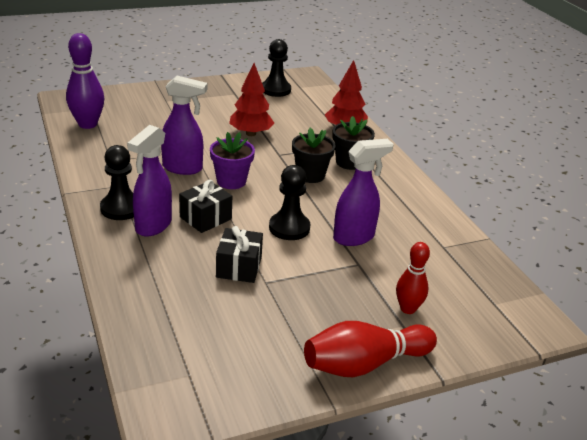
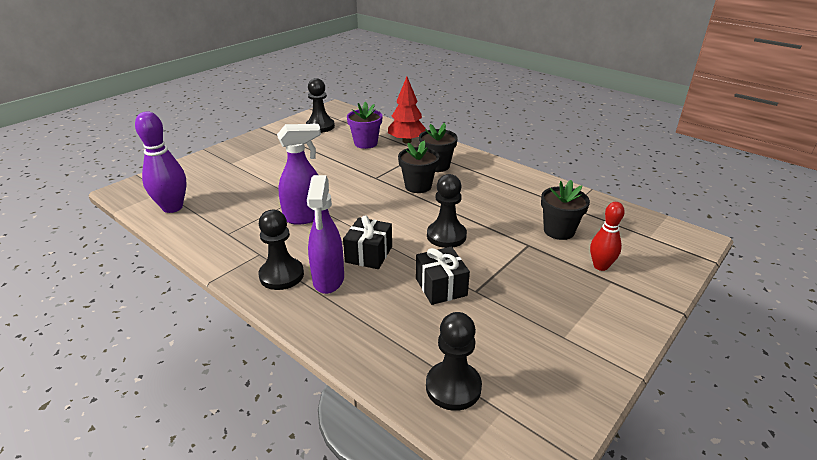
camera: 25 degrees left, 0 degrees up
(169, 342) = (453, 387): none -> black pawn
(231, 181) = (359, 213): purple flower pot -> purple flower pot (365, 143)
(251, 133) = (335, 168): red tree -> none
(354, 237) = (503, 224): purple spray bottle -> none
(364, 364) = (621, 327): red bowling pin -> none
(403, 263) = (559, 231): none -> black flower pot

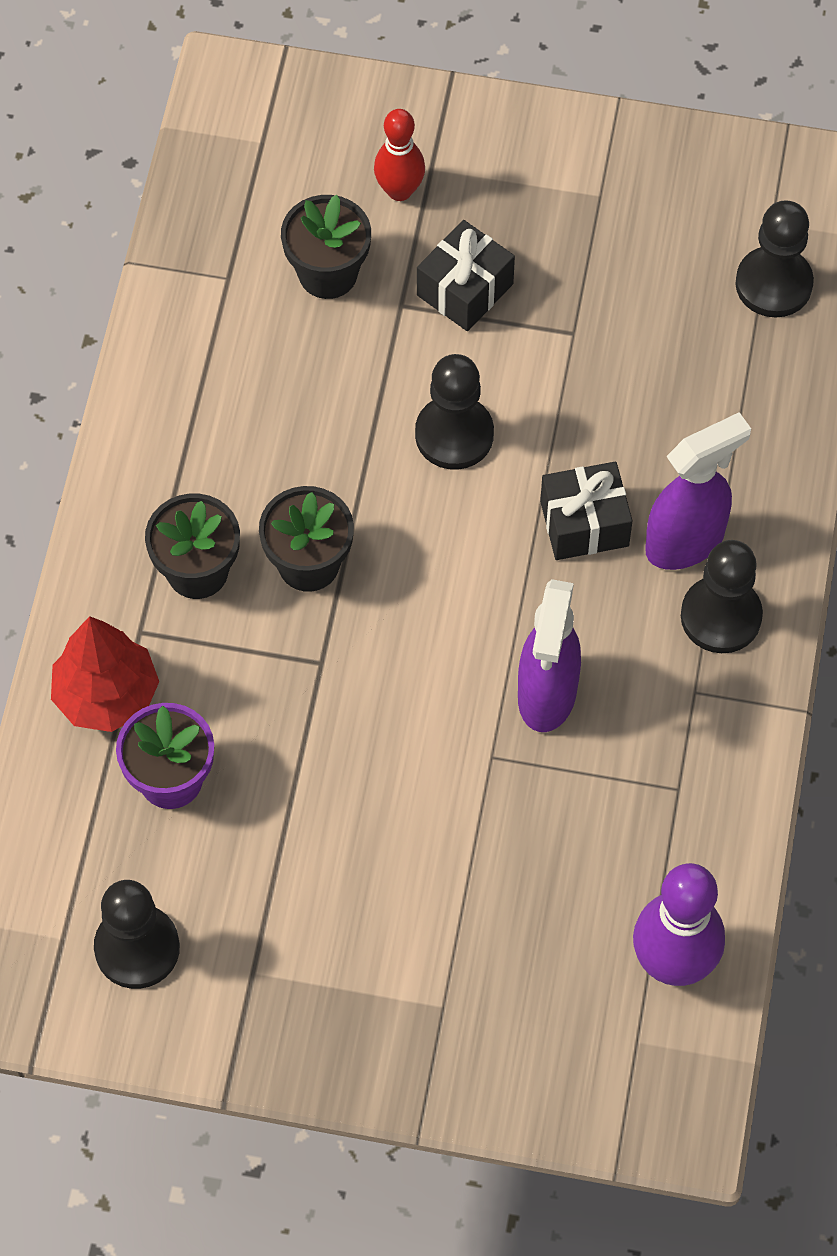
camera: 120 degrees left, 30 degrees up
(305, 217) = (546, 695): purple spray bottle -> purple spray bottle turned 120 degrees counterclockwise
(441, 287) = (596, 381): black gift -> black gift (465, 289)

